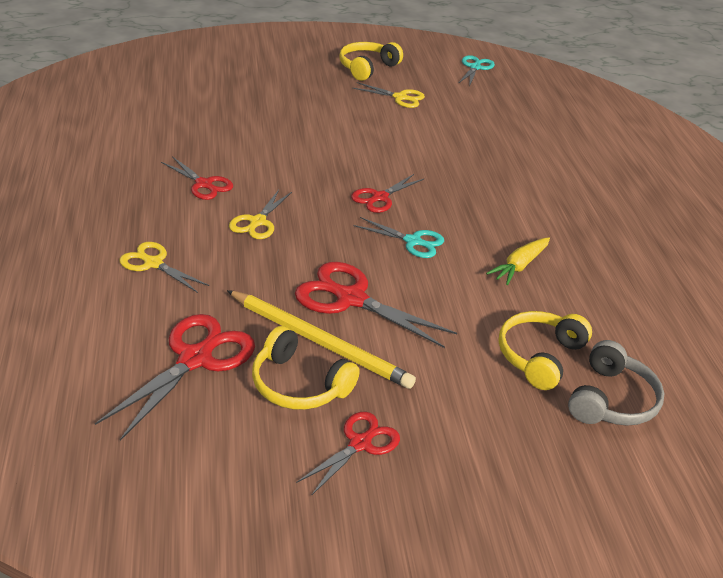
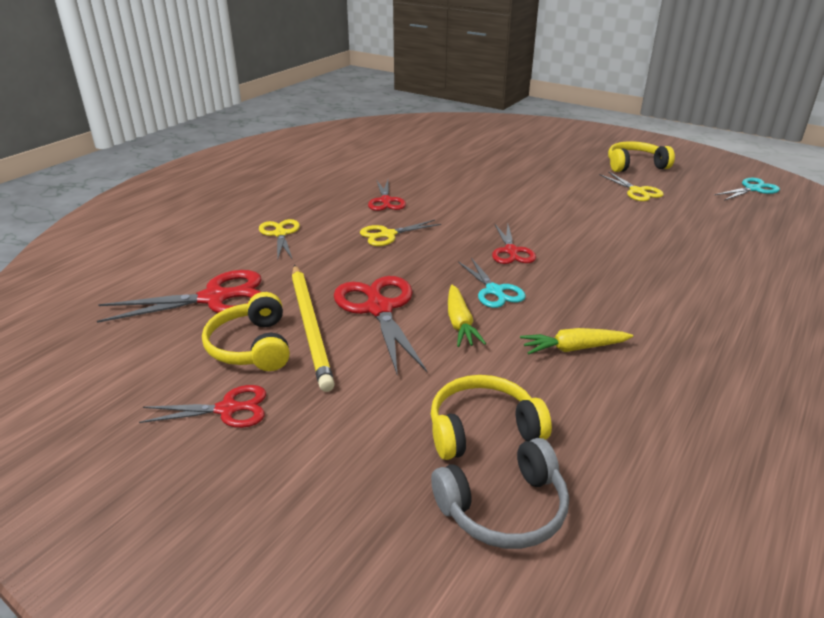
camera: 45 degrees right, 5 degrees down
(379, 197) = (511, 251): red scissors -> red scissors turned 90 degrees counterclockwise
(425, 282) = (460, 323): none -> yellow carrot

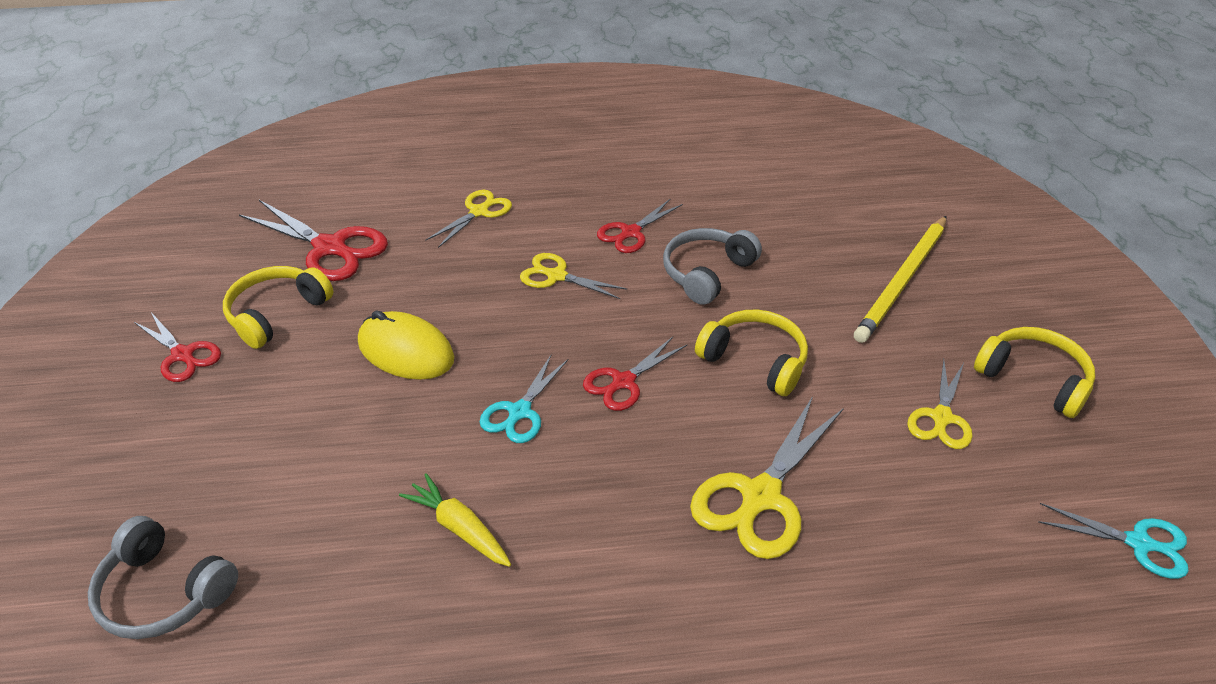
camera: 50 degrees right, 10 degrees up
(310, 326) = (336, 327): yellow pencil -> yellow pencil (902, 281)
(379, 308) = (406, 351): red scissors -> yellow mouse
(455, 196) = (707, 273): none -> grey headphones
(460, 323) = (430, 419): yellow carrot -> none
(483, 429) = (265, 524): yellow headphones -> yellow headphones (755, 361)
(644, 251) = (760, 497): none -> yellow scissors

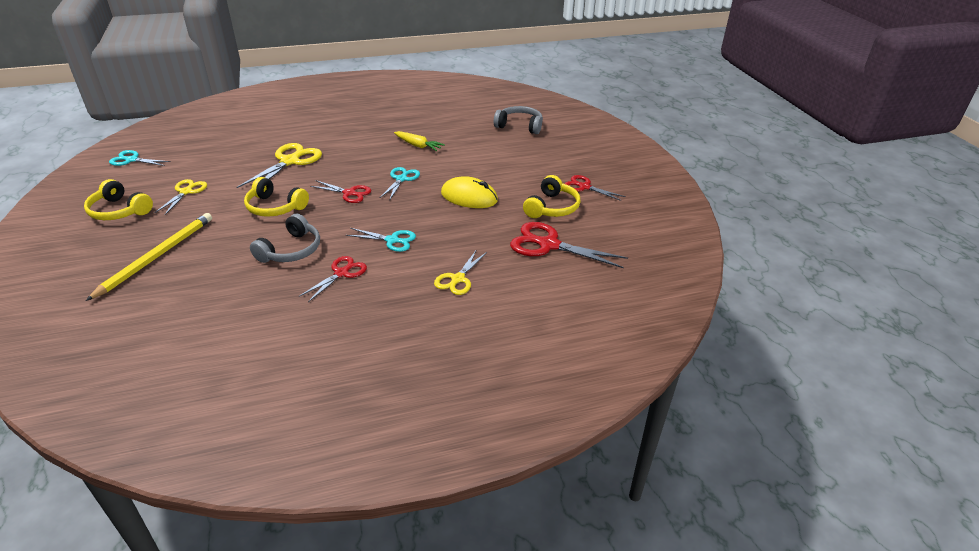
camera: 170 degrees right, 5 degrees down
(556, 276) = (392, 240): yellow scissors -> turquoise scissors
(623, 382) = (349, 193): red scissors -> red scissors turned 75 degrees clockwise

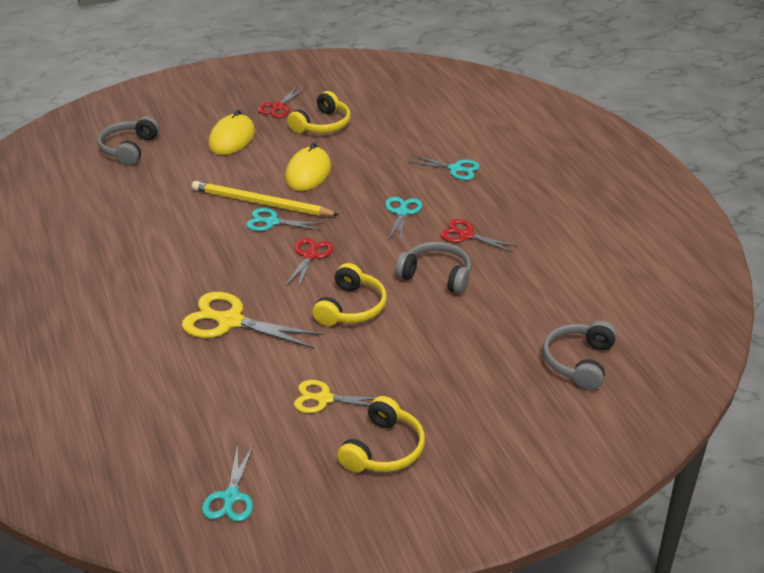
camera: 95 degrees left, 0 degrees up
(125, 315) = (579, 362): none -> grey headphones
(157, 256) = (474, 375): yellow pencil -> yellow pencil (261, 203)
(418, 145) = (182, 219): yellow carrot -> none
(457, 279) = (455, 169): yellow scissors -> turquoise scissors
(530, 165) = (232, 139): none -> yellow mouse
(548, 245) = (389, 125): red scissors -> none
(552, 207) = (322, 124): yellow headphones -> yellow headphones turned 105 degrees clockwise

